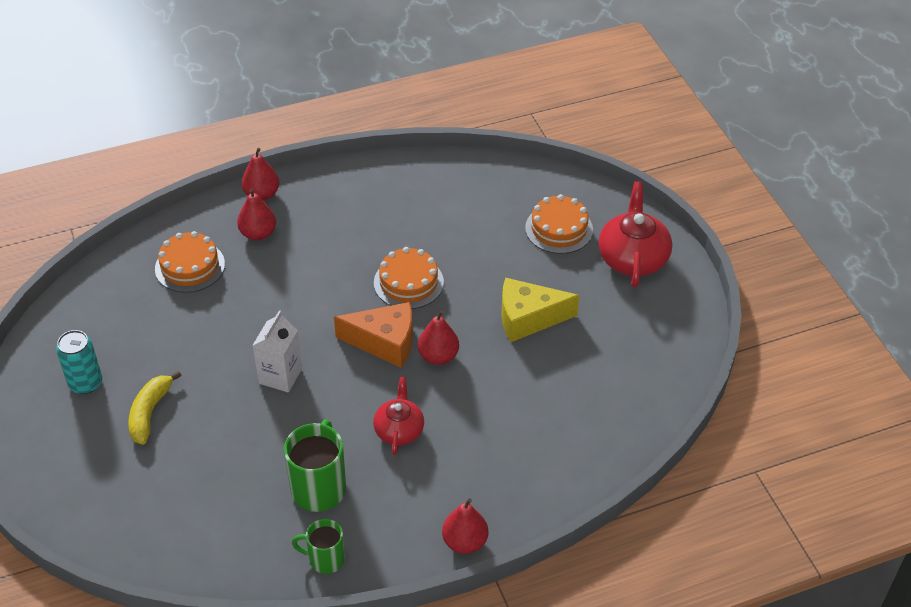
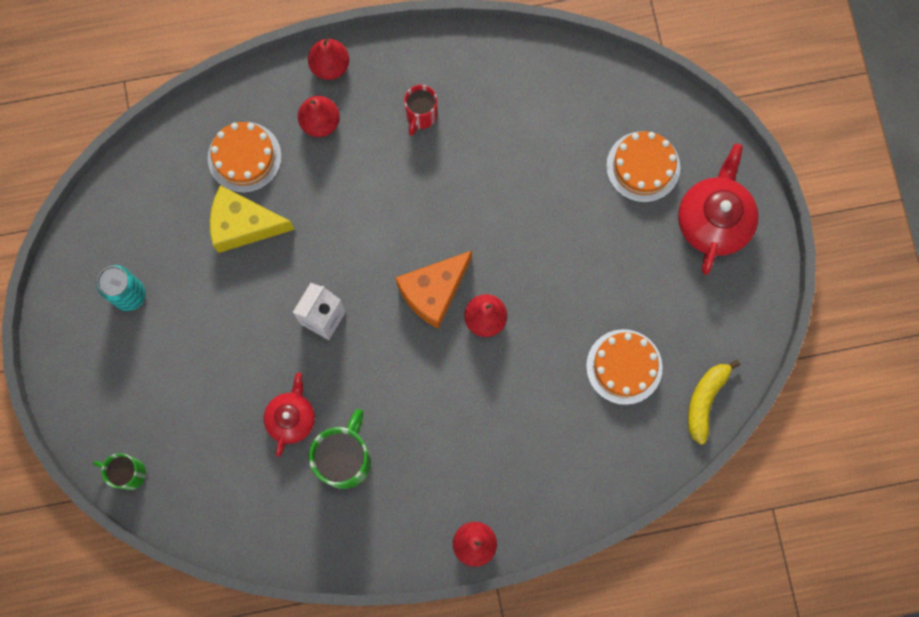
camera: 10 degrees right, 30 degrees up
(150, 413) = (190, 342): yellow banana -> yellow banana (705, 400)
(325, 559) = (341, 540): green mug -> green mug (128, 473)
(350, 218) = (421, 116): none -> red mug
(385, 342) = (433, 292): orange cheese -> orange cheese turned 120 degrees clockwise
(399, 430) = (432, 404): red teapot -> red teapot (291, 418)
(408, 282) = (470, 216): orange cake -> orange cake (624, 366)
(528, 318) = (586, 284): yellow cheese -> yellow cheese (243, 225)

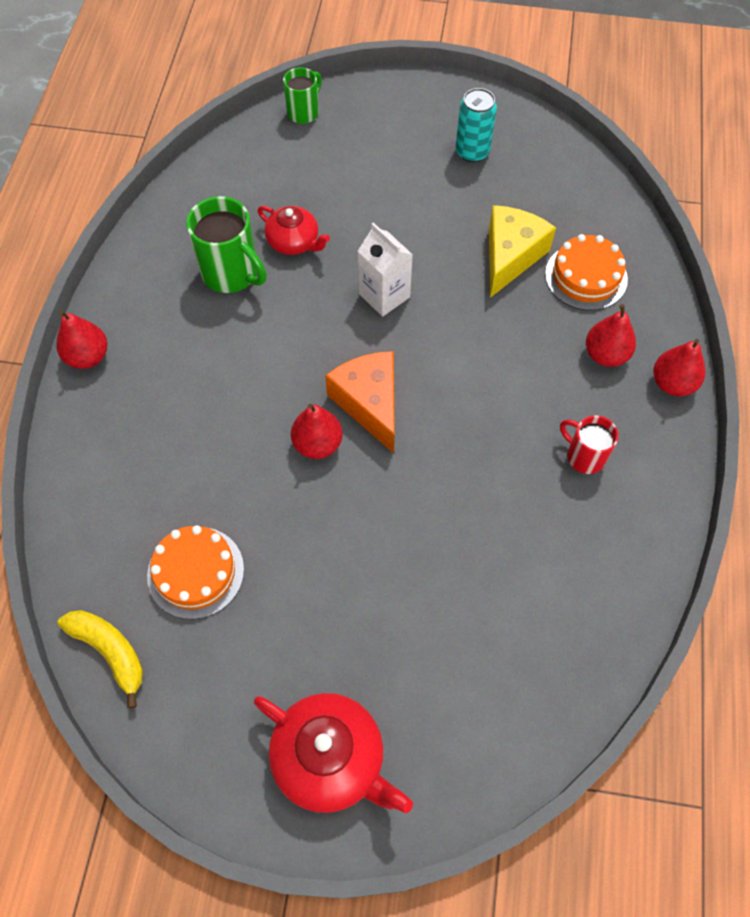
camera: 110 degrees right, 15 degrees down
(643, 166) = (436, 693): orange cake -> none

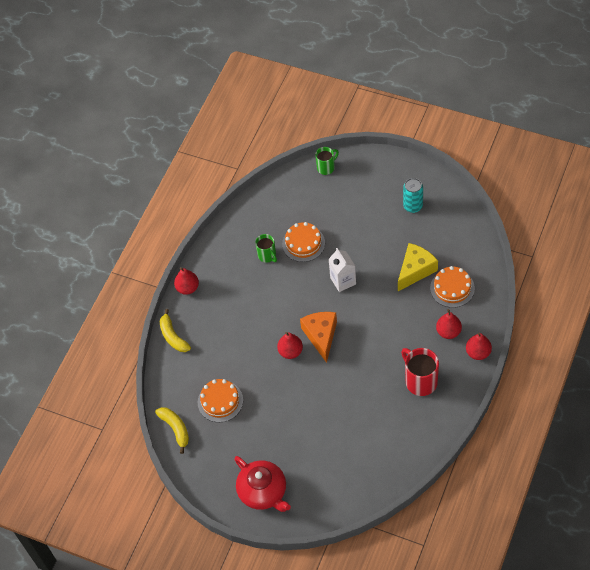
camera: 20 degrees right, 5 degrees down
(73, 456) = (173, 336): none -> yellow banana
(232, 273) = (267, 256): green mug -> green mug, size x0.61
(294, 242) = (303, 243): red teapot -> orange cake
(584, 456) = (420, 381): red mug -> red mug, size x1.63

